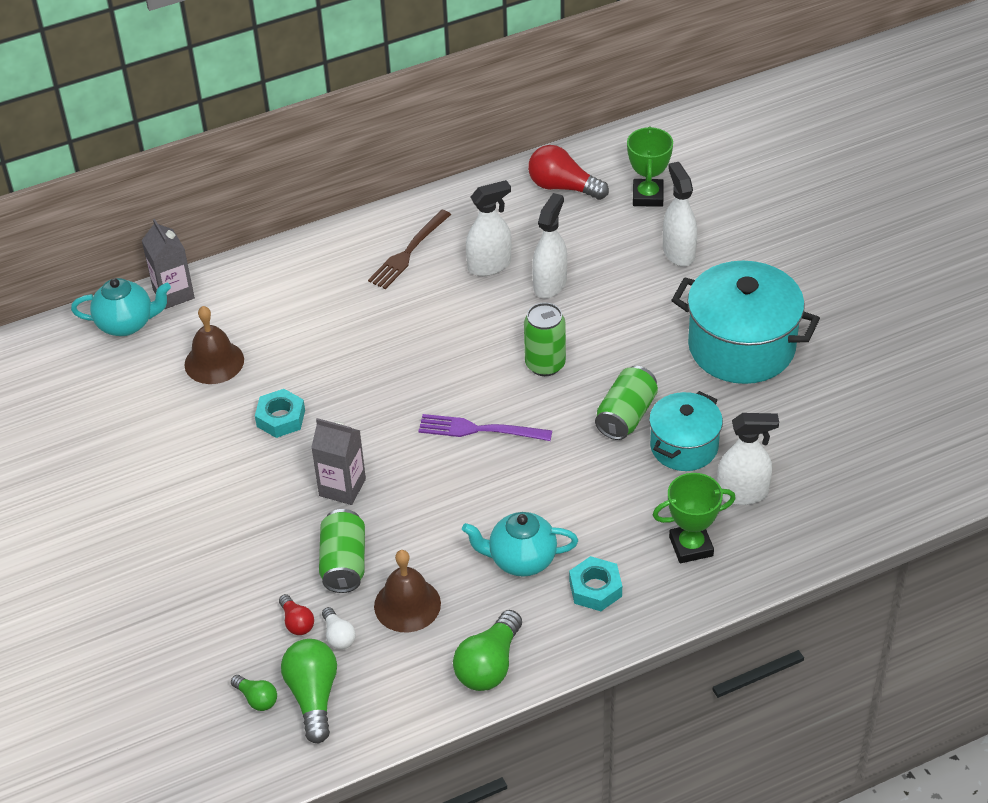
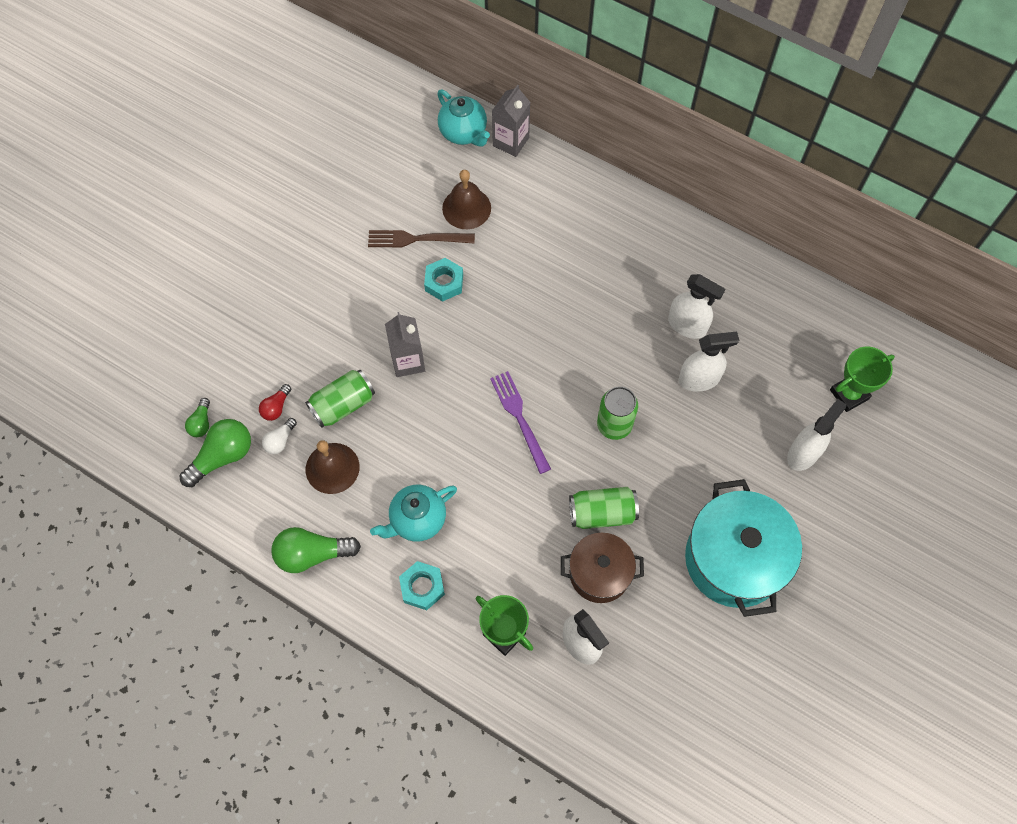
camera: 55 degrees right, 20 degrees up
(408, 252) = (659, 262): brown fork -> brown fork (416, 239)
(521, 560) = (417, 520): turquoise teapot -> turquoise teapot turned 90 degrees counterclockwise
(563, 187) = (811, 326): red light bulb -> none
(684, 446) = (599, 573): turquoise pot -> brown pot

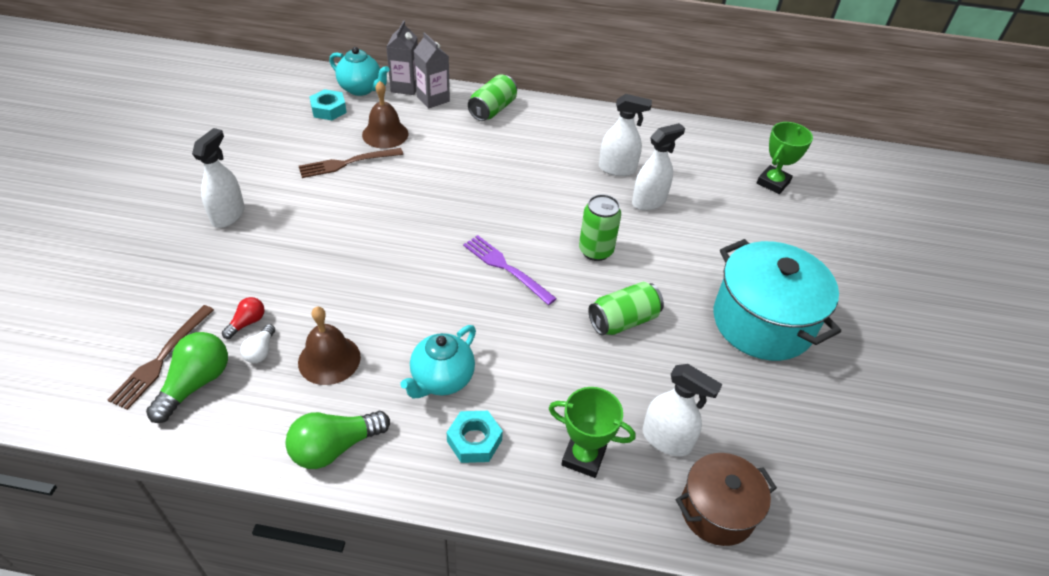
camera: 25 degrees left, 20 degrees down
(201, 423) = (161, 359): green light bulb -> brown fork
(276, 407) = (247, 323): red light bulb -> red light bulb turned 150 degrees counterclockwise
(343, 405) = (321, 302): green can -> green can (492, 110)
(408, 361) = (376, 251): grey carton -> grey carton (433, 99)
(444, 282) = (386, 187): turquoise nut -> turquoise nut (329, 109)
(599, 573) = (649, 371): brown pot -> brown pot (717, 511)
(803, 453) = (766, 230): white spray bottle -> white spray bottle (228, 215)

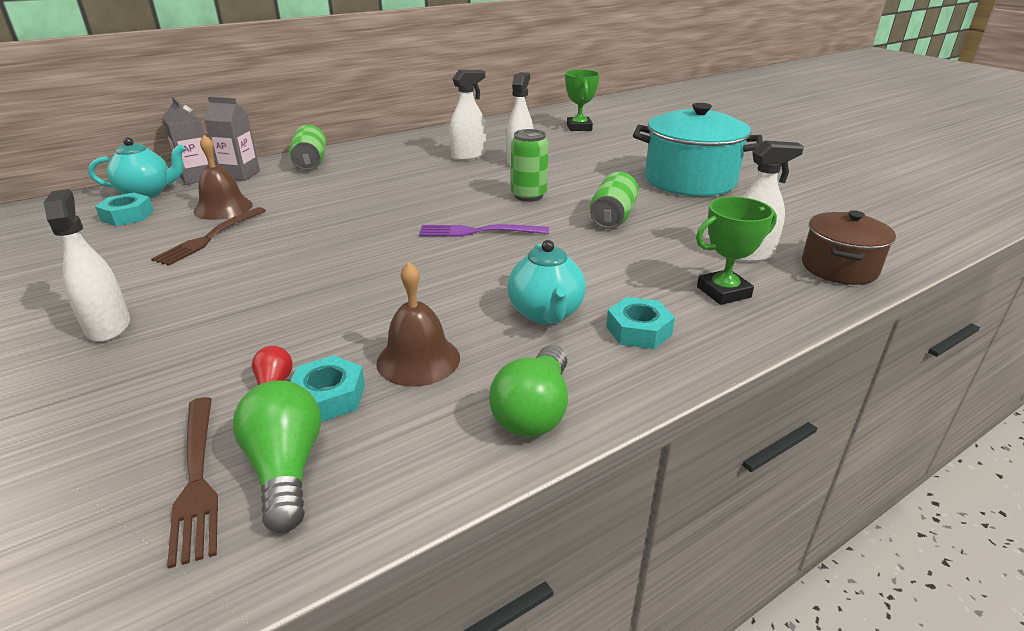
camera: 40 degrees left, 15 degrees down
(261, 351) = (328, 397): white light bulb -> turquoise nut

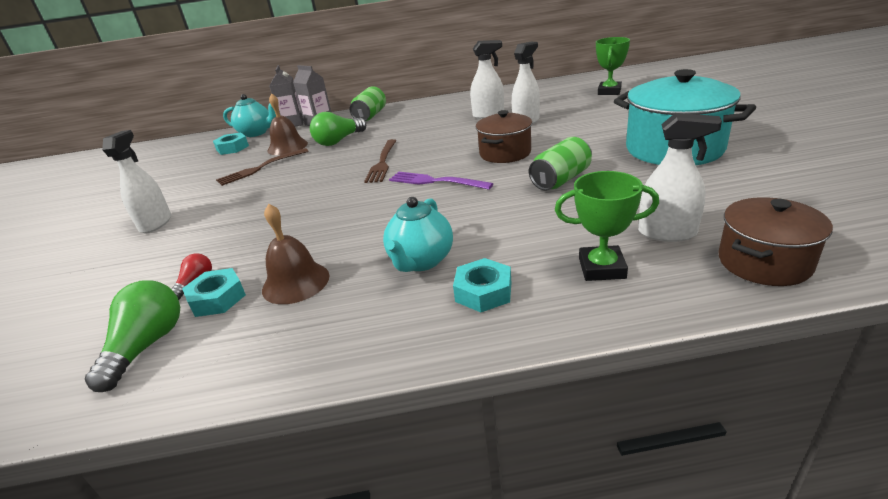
camera: 30 degrees right, 0 degrees up
(197, 480) = (100, 339): brown fork -> brown fork (382, 162)
(528, 196) = (505, 153): green can -> brown pot
(534, 411) = (333, 345): green light bulb -> green light bulb (339, 141)

